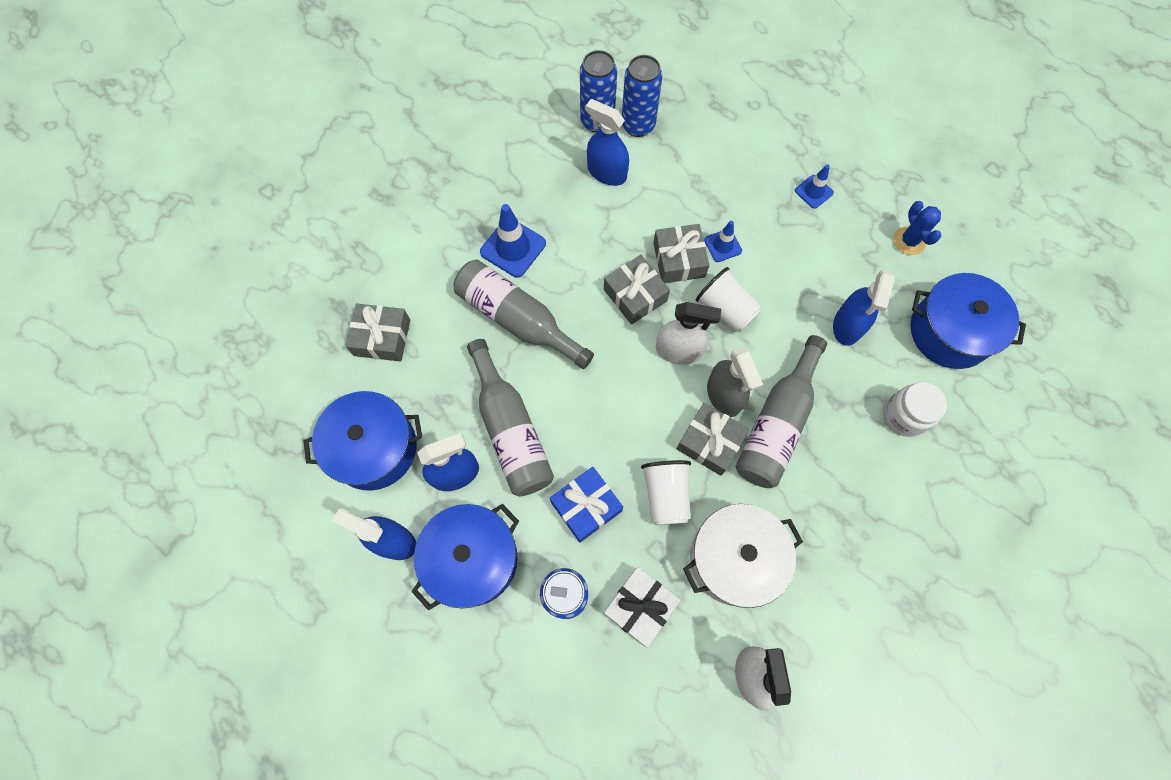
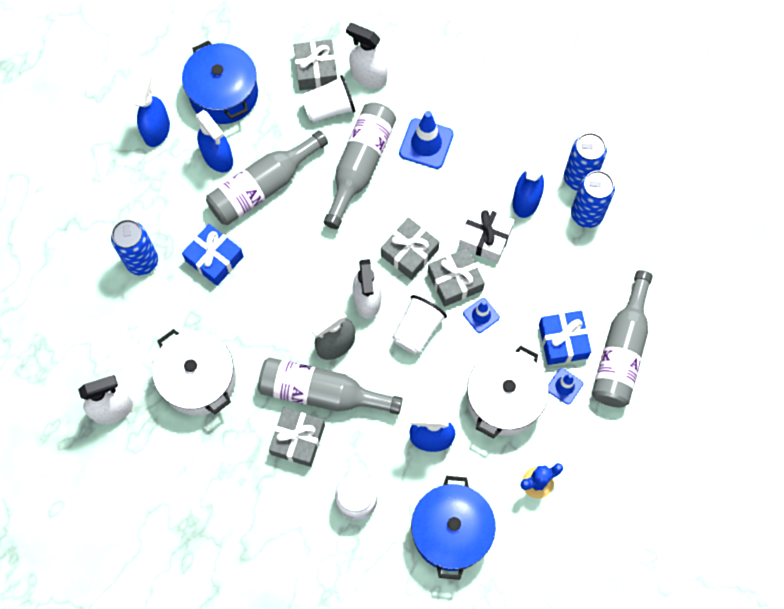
camera: 75 degrees right, 0 degrees up
(411, 284) = (368, 76): none -> white spray bottle
(472, 559) = (155, 188): blue pot -> none
(640, 607) = (146, 316): white gift -> white gift (485, 238)
(666, 495) = (238, 316): white cup -> white cup (329, 108)
(710, 442) = (291, 341): grey gift -> grey gift (298, 439)
(766, 180) = (563, 341): none -> blue gift
(787, 135) = (621, 351): none -> grey bottle
(817, 248) = (504, 399): none -> white pot

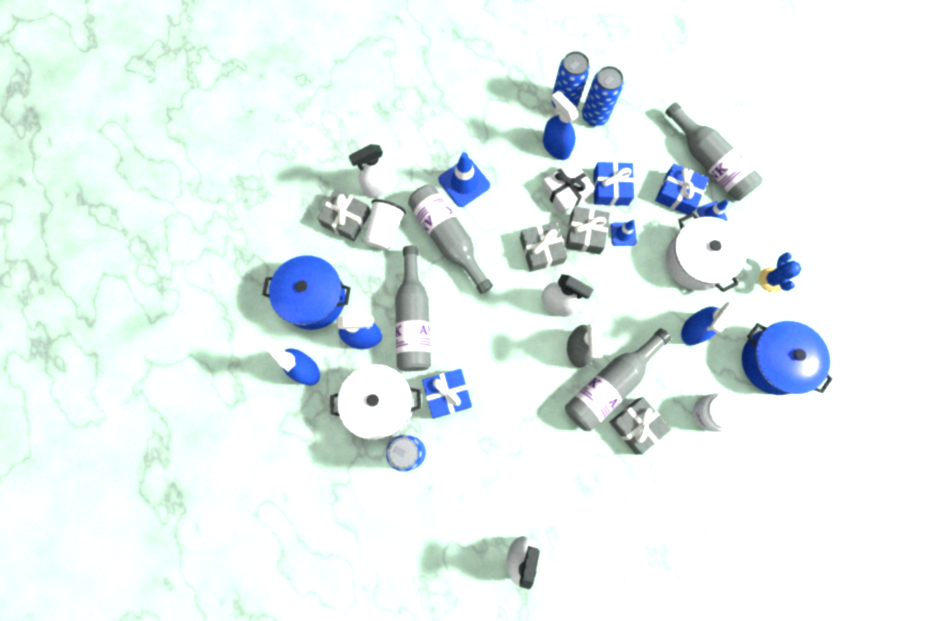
camera: 55 degrees left, 5 degrees up
(198, 380) = (539, 471): white pot -> white pot (380, 404)
(417, 330) = (605, 284): white cup -> none
(520, 275) = (610, 188): none -> blue gift

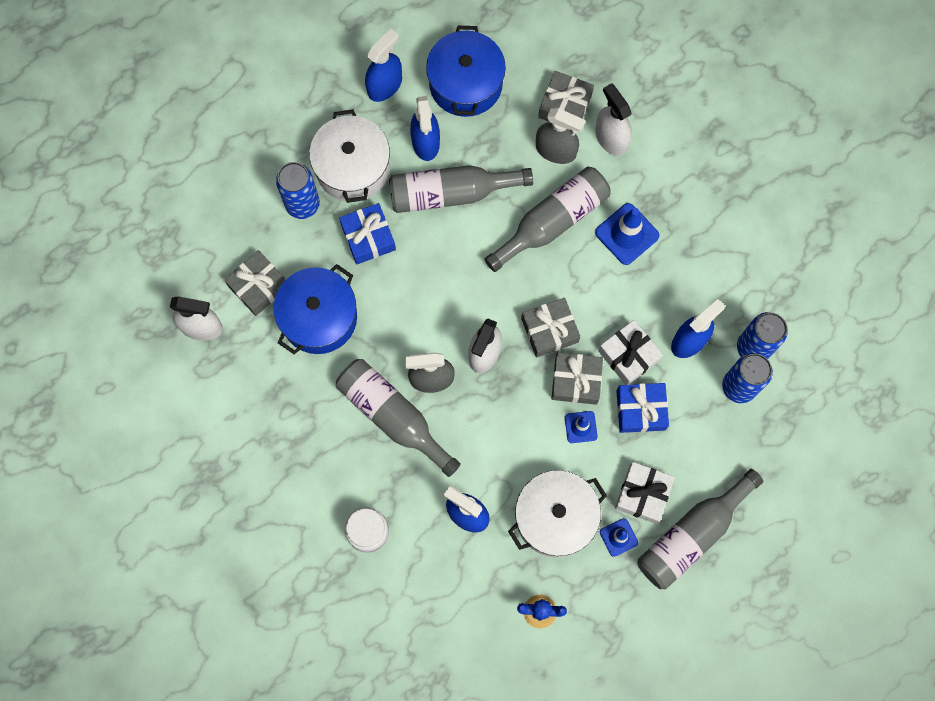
camera: 85 degrees right, 0 degrees up
(385, 230) = (556, 150): white cup -> grey spray bottle
(636, 426) = (347, 447): grey gift -> grey gift (258, 286)
(678, 194) = (643, 494): blue gift -> white gift
(773, 362) = (435, 610): blue pot -> blue pot (319, 317)

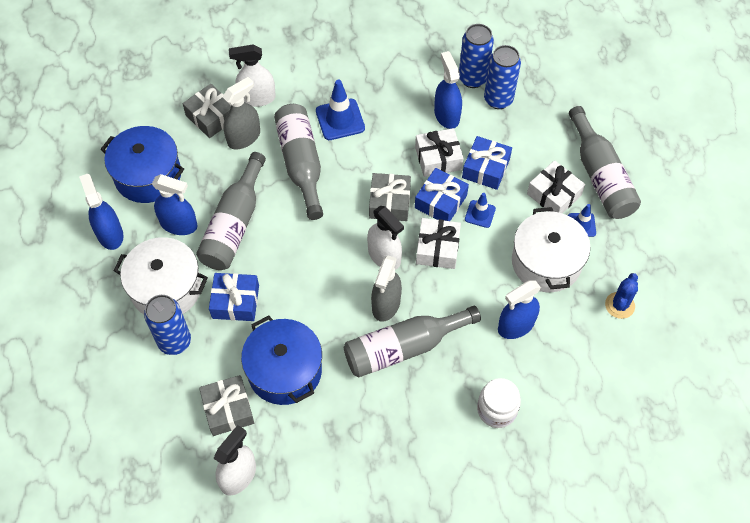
camera: 65 degrees left, 15 degrees down
(518, 401) = (437, 248): none -> white gift
(576, 381) = (440, 202): grey gift -> blue gift

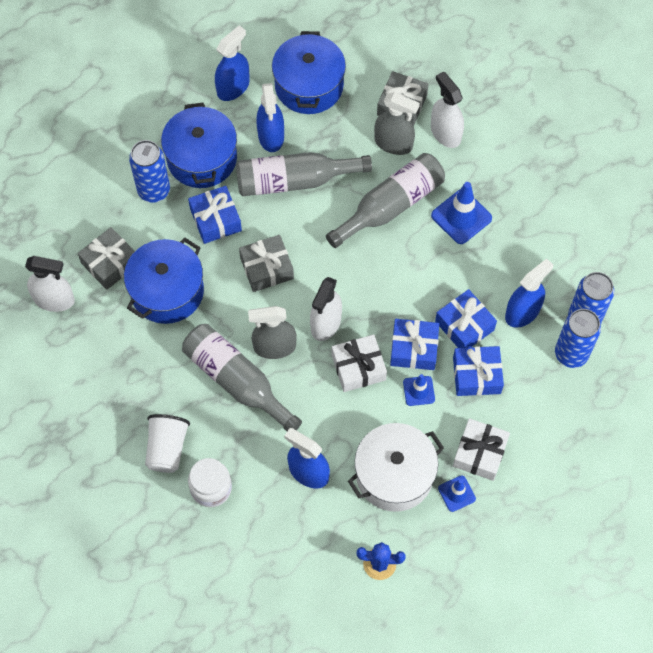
camera: 65 degrees right, 5 degrees up
(166, 288) = (202, 158): white pot -> blue pot
(389, 202) = (388, 303): grey gift -> grey gift (267, 268)
(438, 158) = (464, 325): white gift -> blue gift
(441, 432) = (167, 448): none -> white cup
(600, 176) = (528, 491): grey bottle -> none

